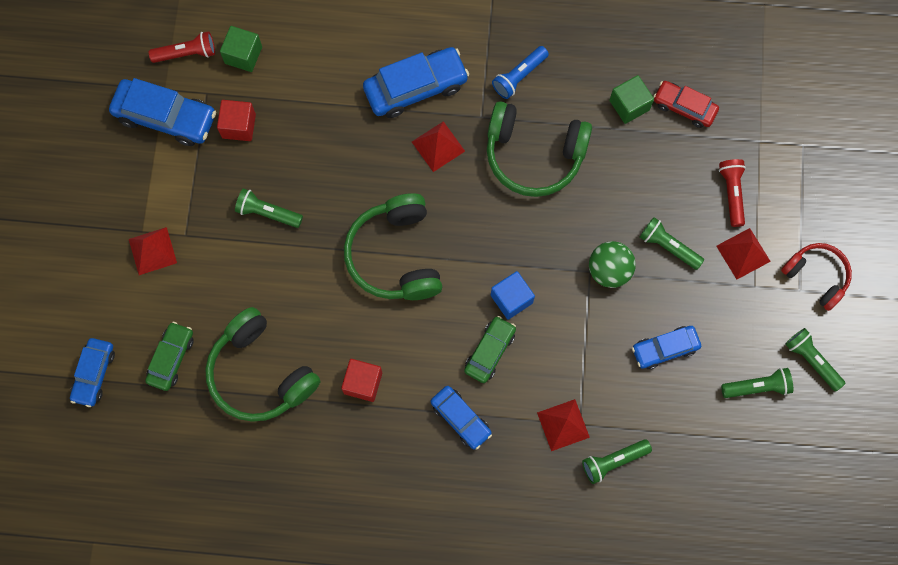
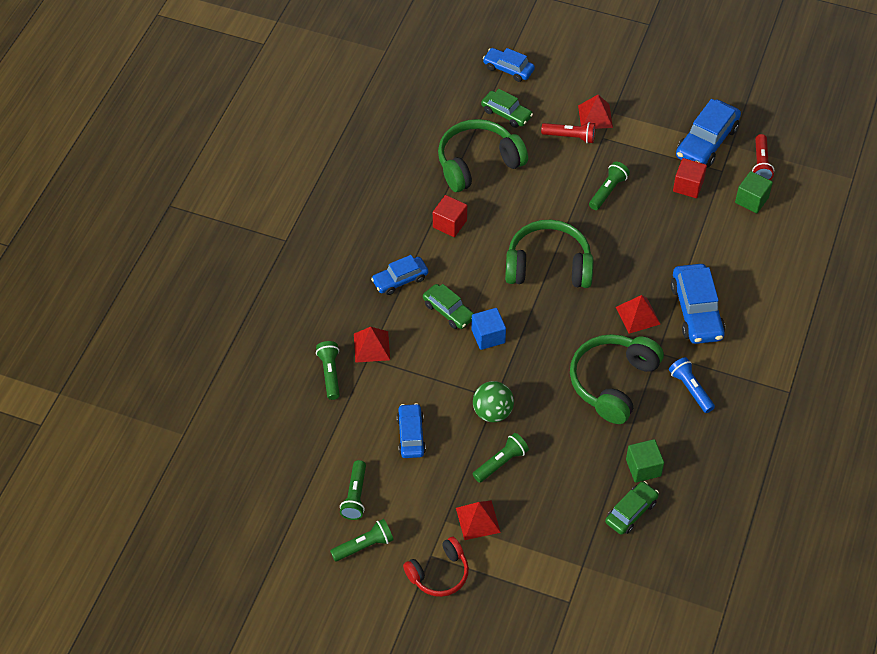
camera: 105 degrees right, 20 degrees down
(684, 107) = (631, 512): red car -> green car
(732, 193) = (537, 527): red flashlight -> red flashlight (570, 137)

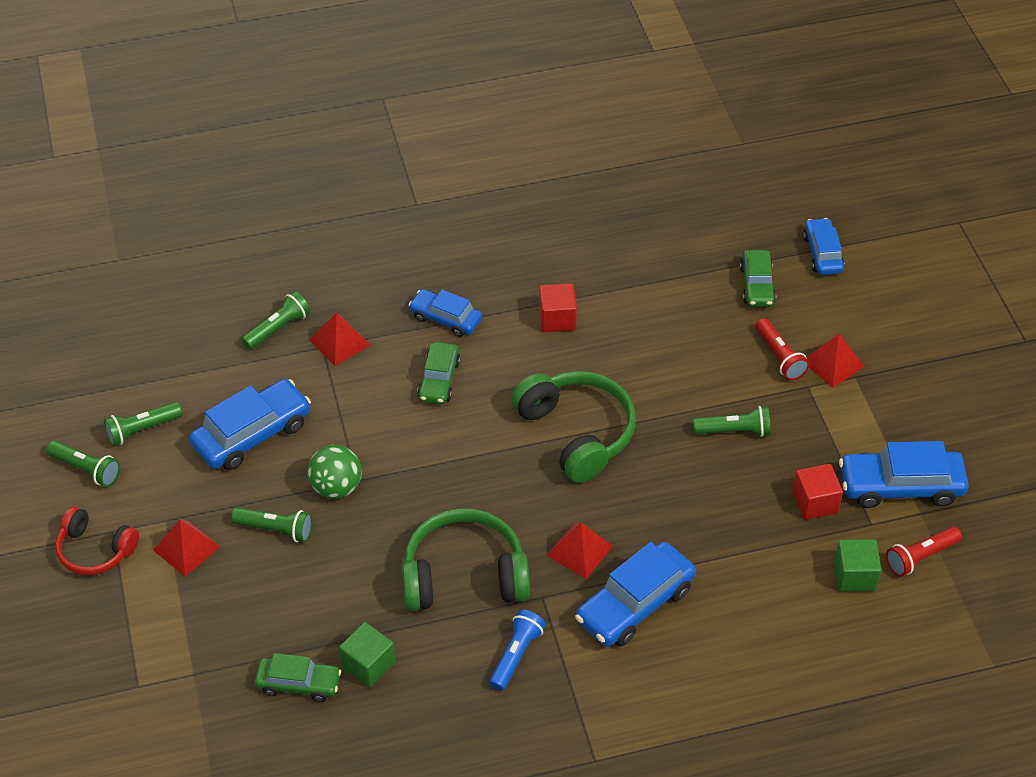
camera: 55 degrees right, 5 degrees down
(411, 435) = (252, 434): blue car -> blue car, size x1.61
(478, 163) = (663, 298): green headphones -> none
(488, 336) = (434, 431): blue cube -> none

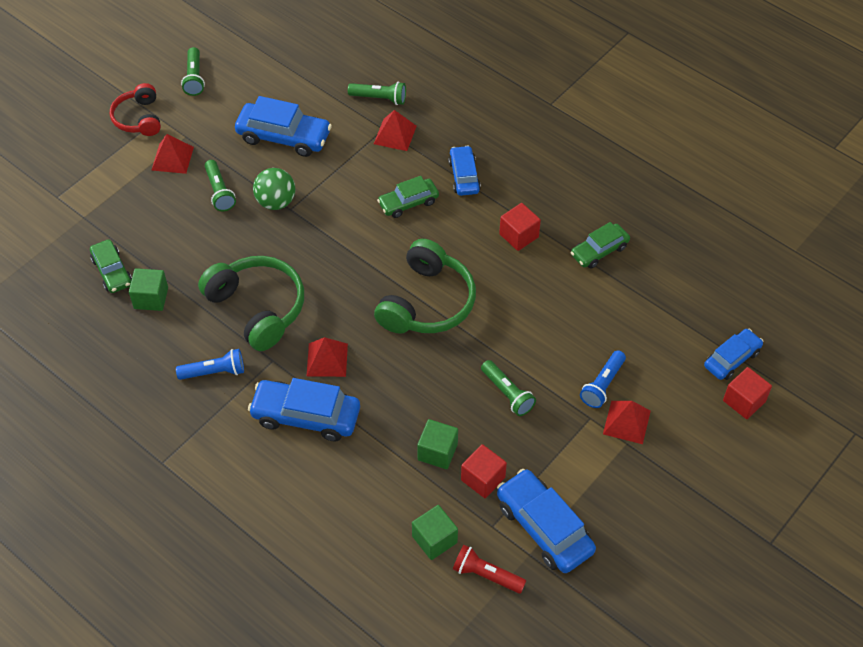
camera: 55 degrees right, 5 degrees up
(142, 429) = (244, 84): green flashlight -> none
(757, 285) = (660, 334): green car -> green car (599, 251)
(759, 520) = (437, 452): none -> green cube
(779, 357) = (602, 385): red flashlight -> blue flashlight
(872, 272) = (744, 401): none -> red cube

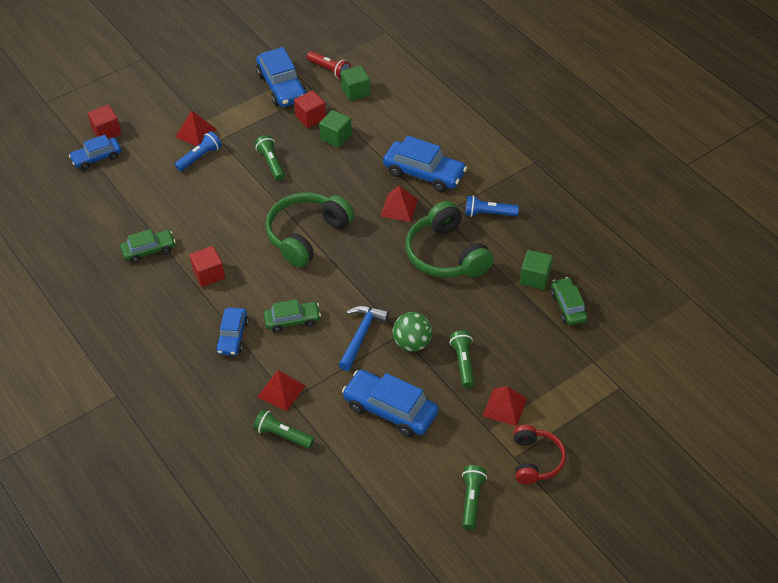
camera: 165 degrees left, 5 degrees down
(331, 200) = (361, 335): none -> blue hammer

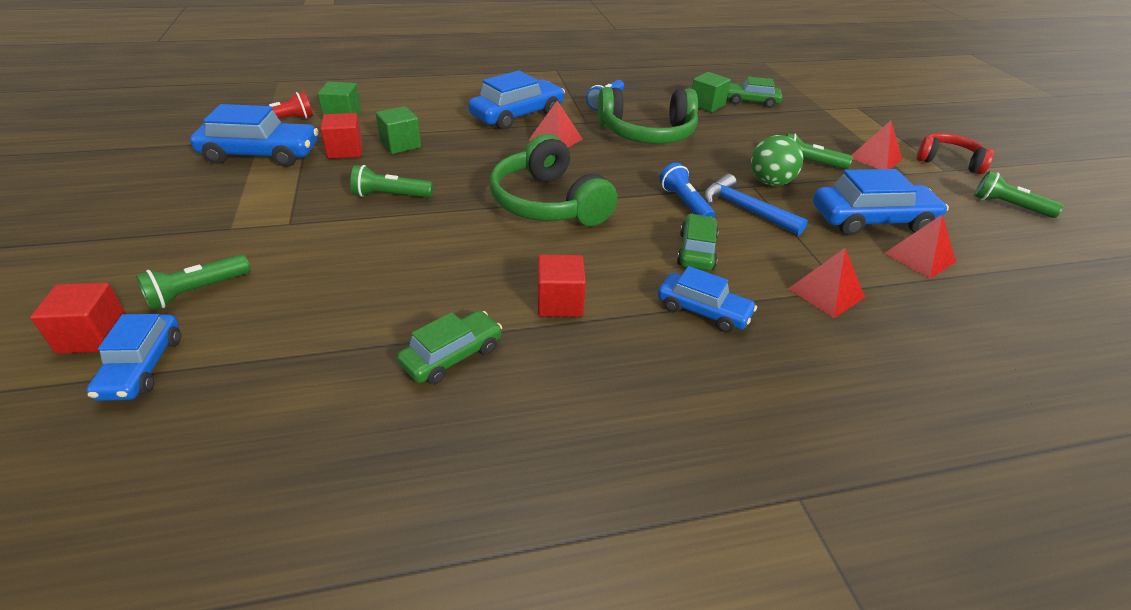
camera: 70 degrees left, 10 degrees down
(149, 250) = (452, 356): green car -> green car turned 45 degrees clockwise
(195, 133) = (244, 240): red pyramid -> red pyramid (919, 257)
(200, 157) = (302, 249): blue flashlight -> blue flashlight (685, 204)
(283, 435) = (911, 312): green flashlight -> green flashlight (197, 291)
(390, 410) = (872, 220): blue car -> blue car turned 150 degrees counterclockwise

